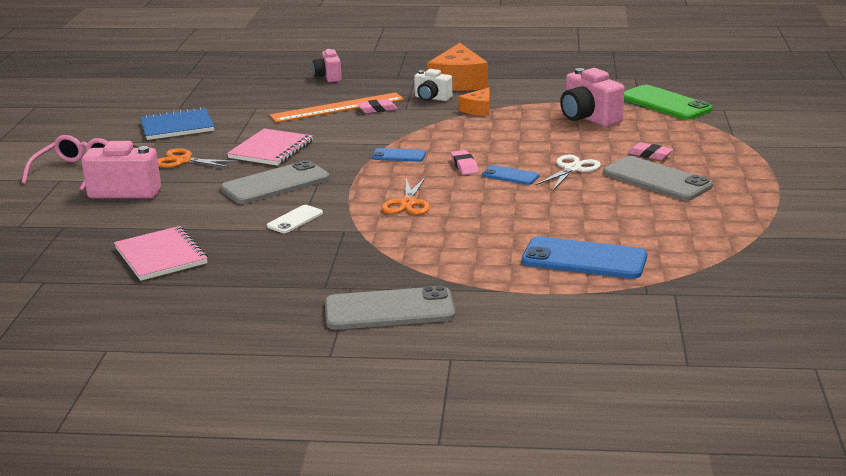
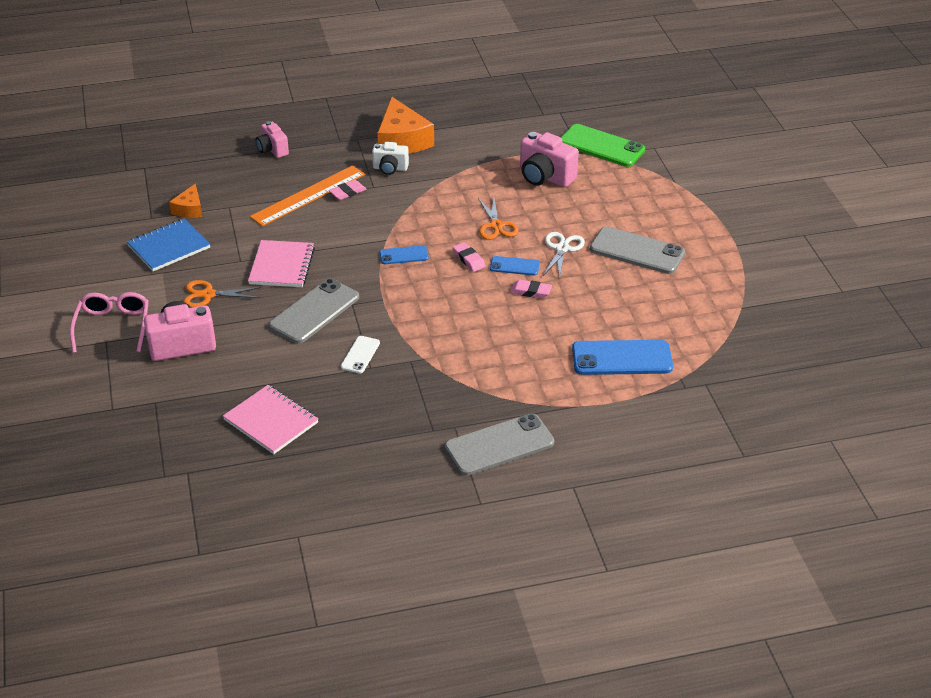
camera: 20 degrees left, 15 degrees up
(407, 203) = (446, 317): orange scissors -> orange scissors (496, 226)
(478, 109) = (441, 179): orange cheese -> orange cheese (189, 209)
(650, 155) = (618, 219): pink eraser -> pink eraser (530, 291)

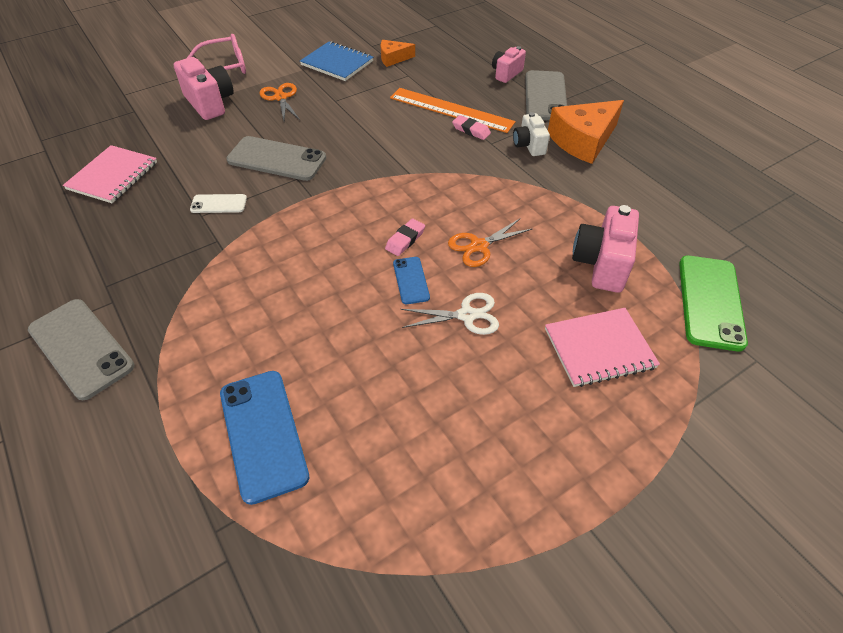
camera: 70 degrees right, 10 degrees up
(282, 266) = (337, 123): pink notebook -> pink notebook (599, 348)
(404, 255) = (389, 191): blue phone -> none
(530, 291) = (369, 306): pink eraser -> none
(637, 251) = (503, 396): grey phone -> grey phone (545, 96)

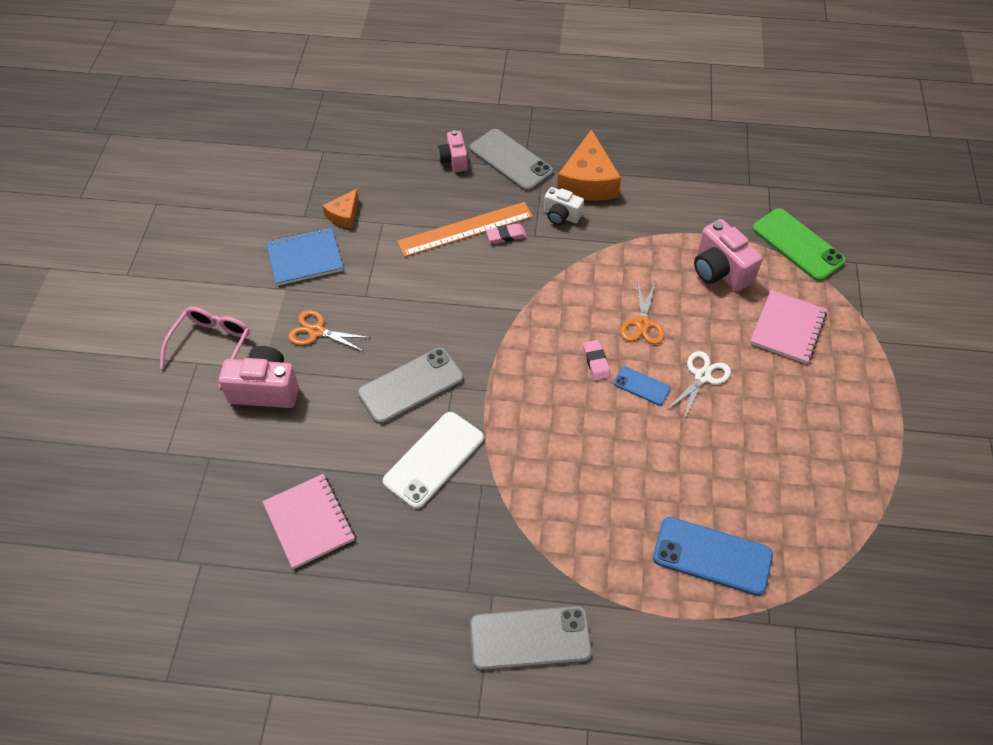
camera: 50 degrees left, 5 degrees up
(219, 204) = (434, 460): white phone -> white phone, size x1.89

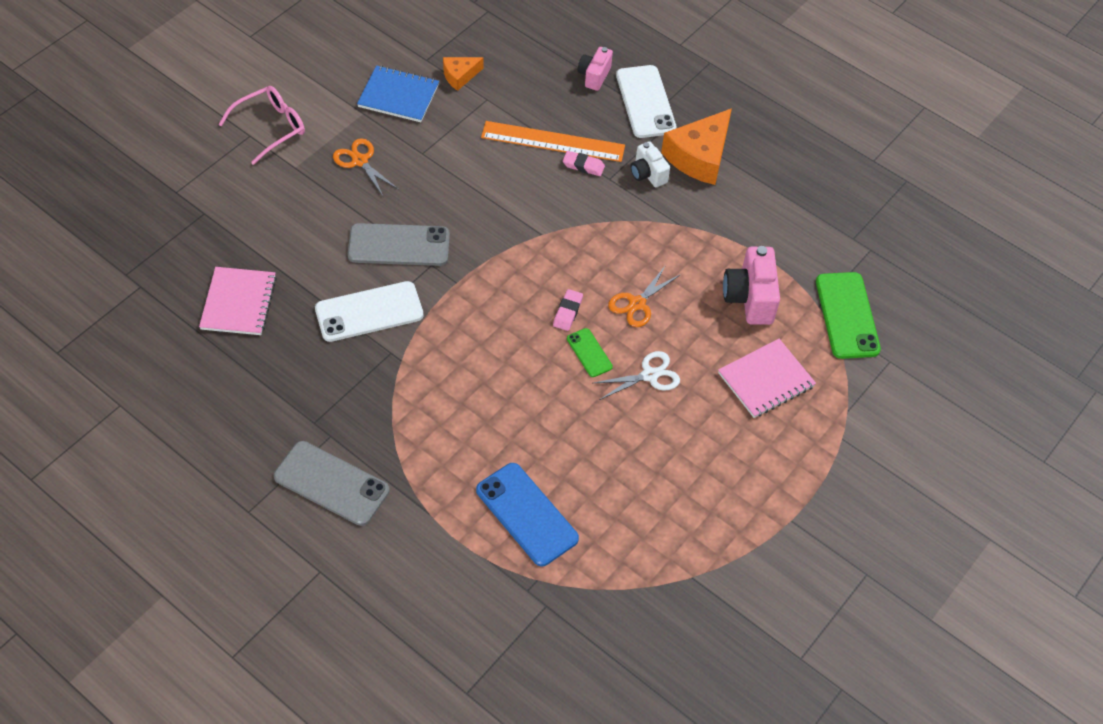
camera: 30 degrees right, 0 degrees up
(265, 389) = (284, 185): pink camera -> none
(510, 160) = (645, 102): grey phone -> white phone
(641, 386) = (589, 353): blue phone -> green phone

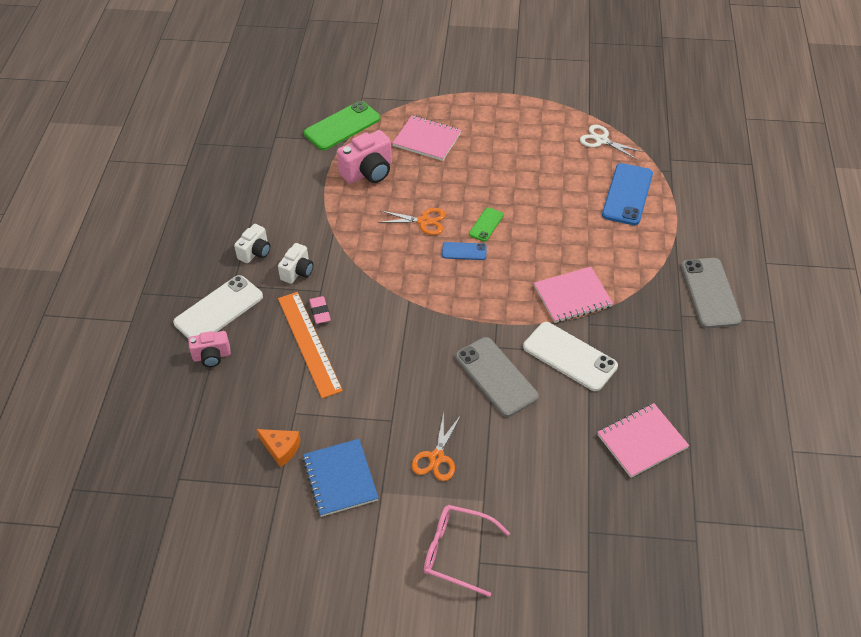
camera: 120 degrees left, 5 degrees down
(434, 362) = (572, 296): none -> pink notebook
(567, 312) = (464, 251): pink eraser -> blue phone
(649, 375) = (475, 189): white scissors -> white scissors (601, 140)
(699, 156) = (255, 252): orange cheese -> white camera

